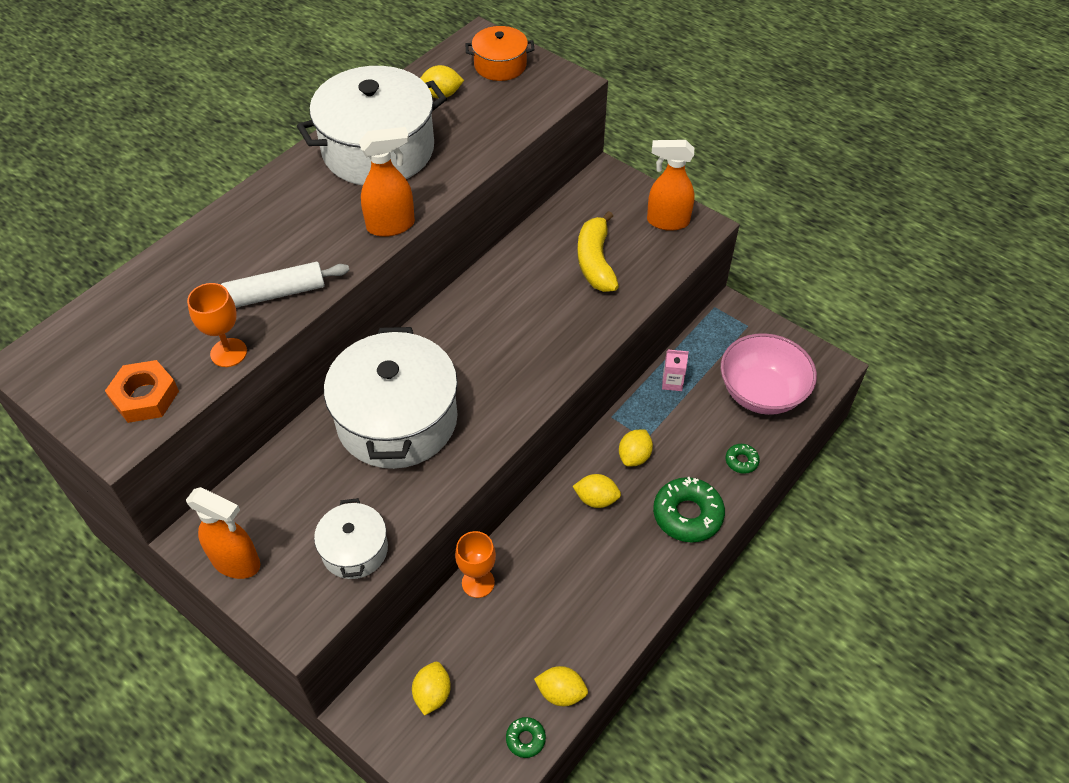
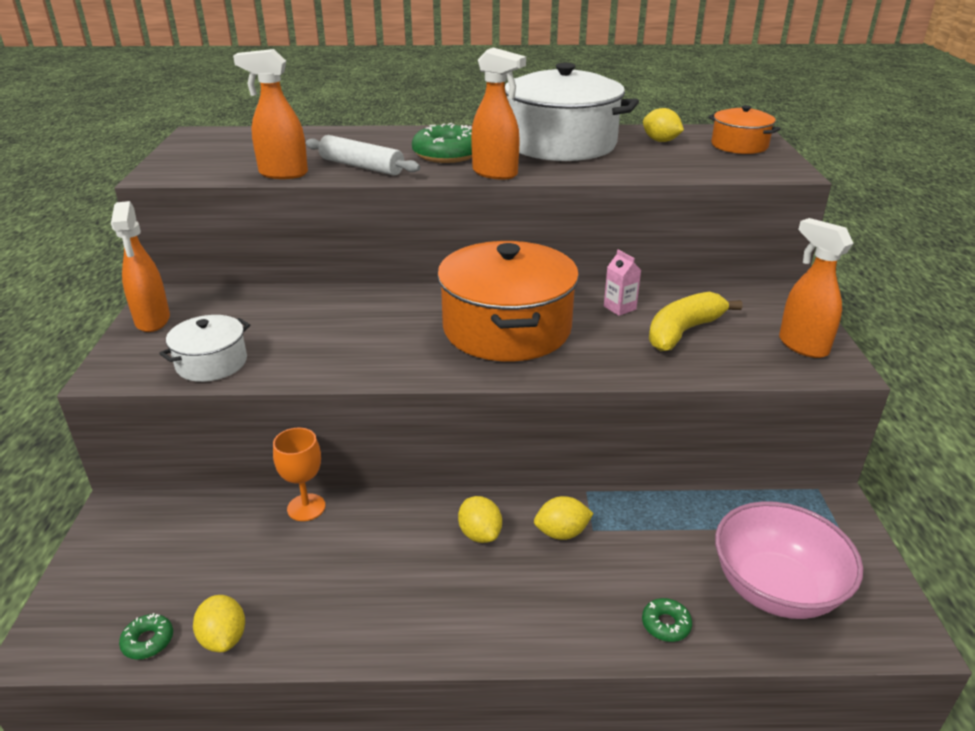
camera: 50 degrees right, 20 degrees down
(145, 396) = (208, 167): orange nut -> none
(228, 352) = (282, 174): orange goblet -> orange spray bottle
(397, 419) = (368, 321): white pot -> none
(432, 694) = (160, 545): yellow lemon -> none
(494, 347) = (507, 328): none -> orange pot
(672, 382) = (684, 510): pink carton -> pink carton (619, 308)
(687, 515) = (541, 617): green donut -> green donut (447, 154)

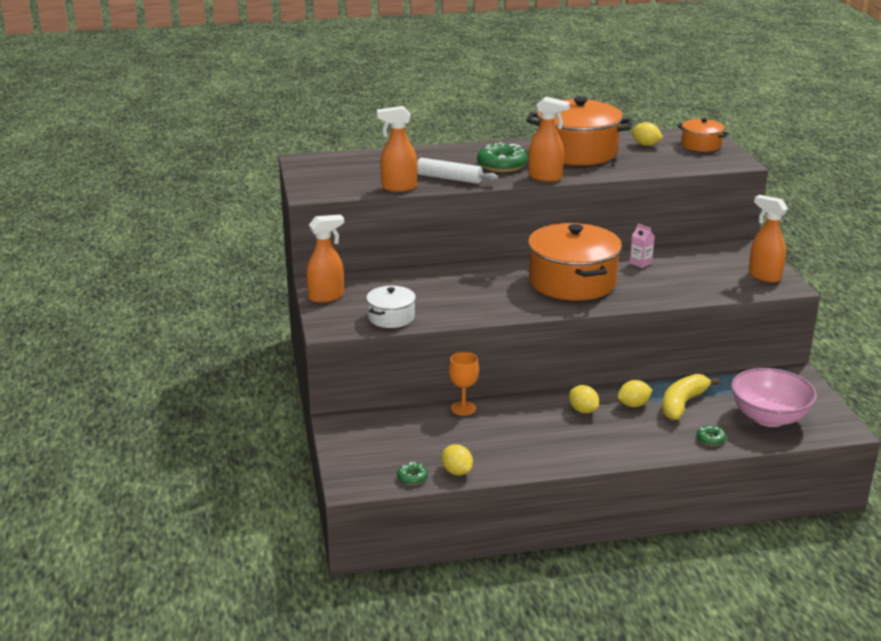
camera: 10 degrees left, 5 degrees down
(153, 321) = (327, 297): orange spray bottle -> orange spray bottle turned 90 degrees counterclockwise
(561, 144) = (577, 152): white pot -> orange pot
(683, 331) = (687, 274): yellow banana -> yellow banana (682, 404)

